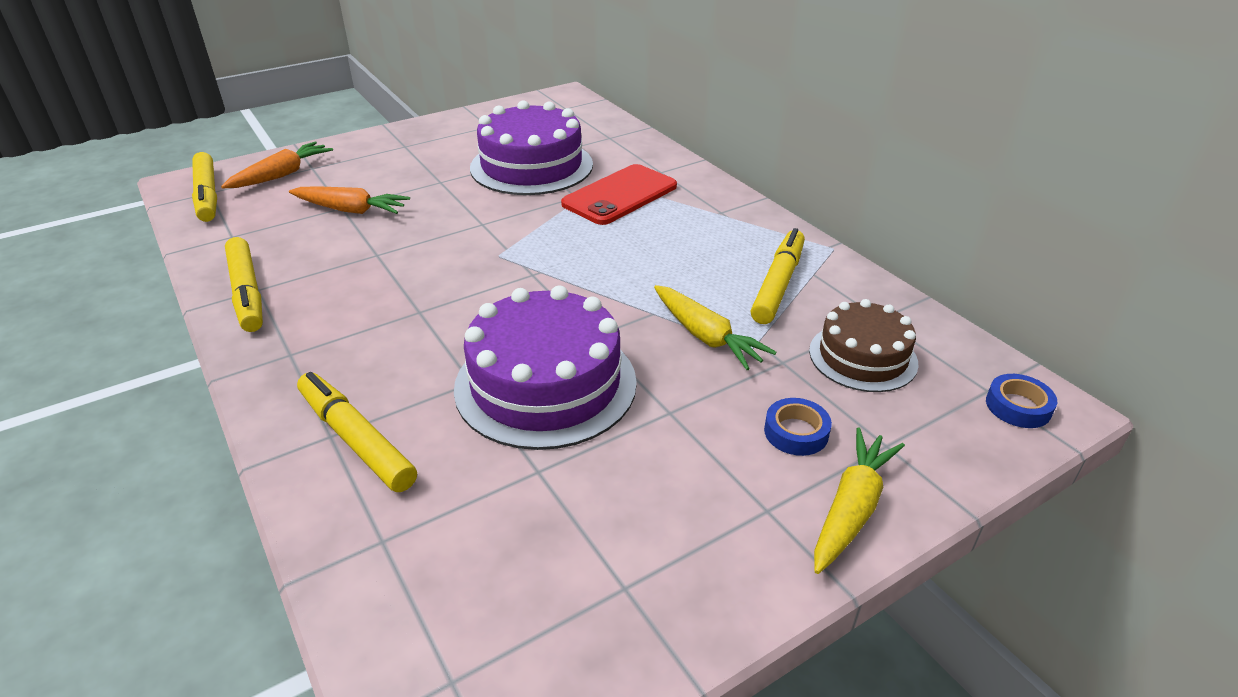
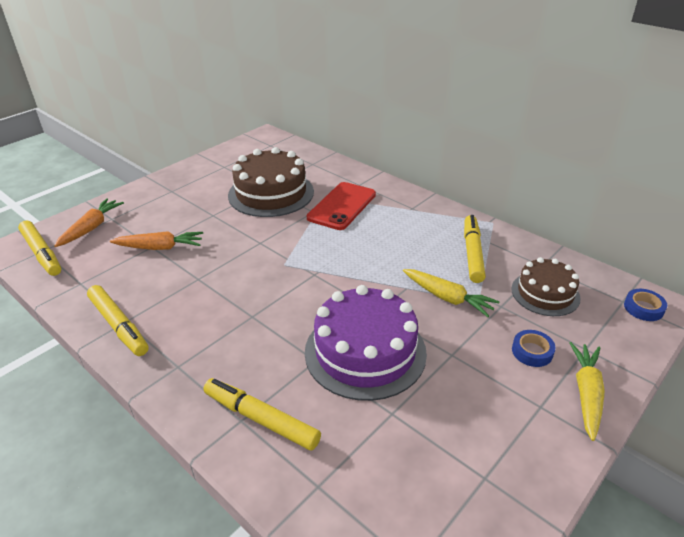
camera: 15 degrees left, 0 degrees up
(531, 166) = (271, 193): purple cake -> brown cake

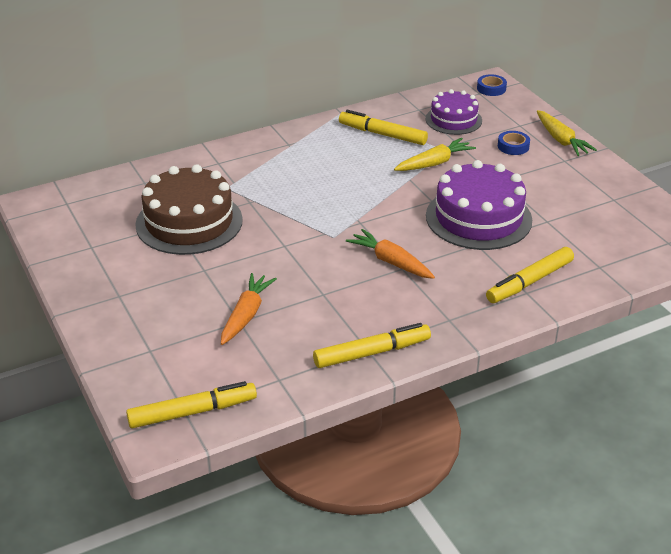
camera: 70 degrees left, 0 degrees up
(91, 228) = (161, 368): orange carrot -> orange carrot (391, 262)
(342, 206) = (253, 182): red phone -> none
(545, 293) = (453, 120): brown cake -> purple cake
(586, 394) = (561, 140): yellow carrot -> yellow carrot turned 150 degrees counterclockwise

